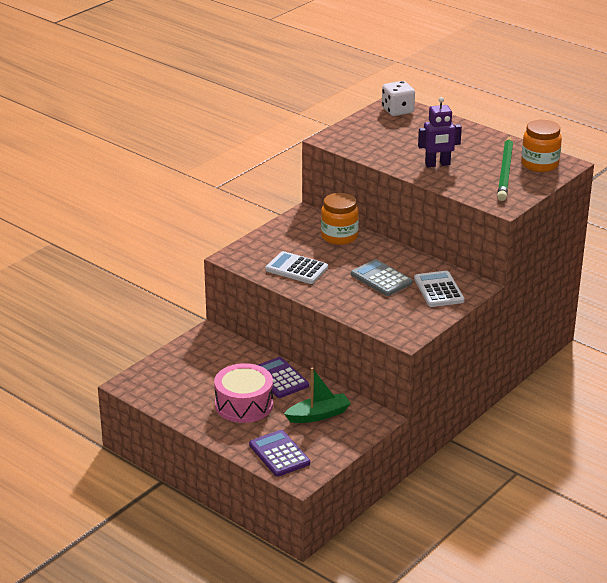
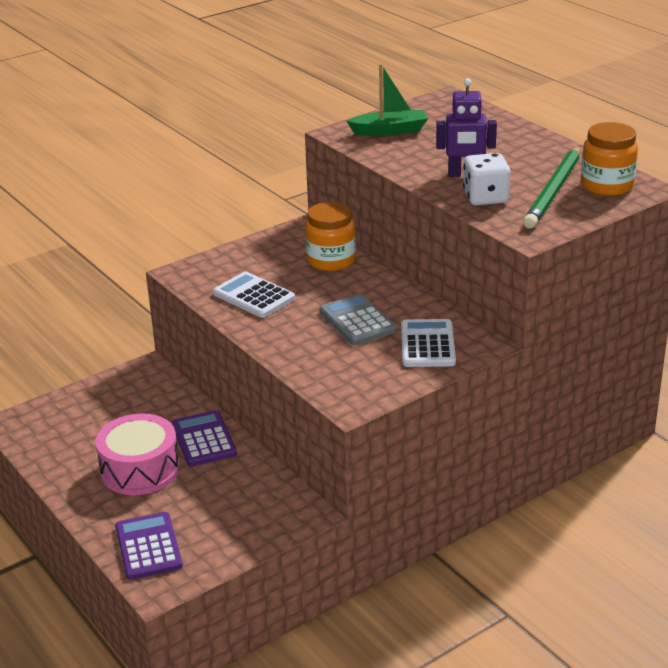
camera: 15 degrees right, 0 degrees up
(318, 415) = (228, 497): green boat -> green boat (390, 131)
(397, 110) = (447, 106): white dice -> white dice (485, 198)

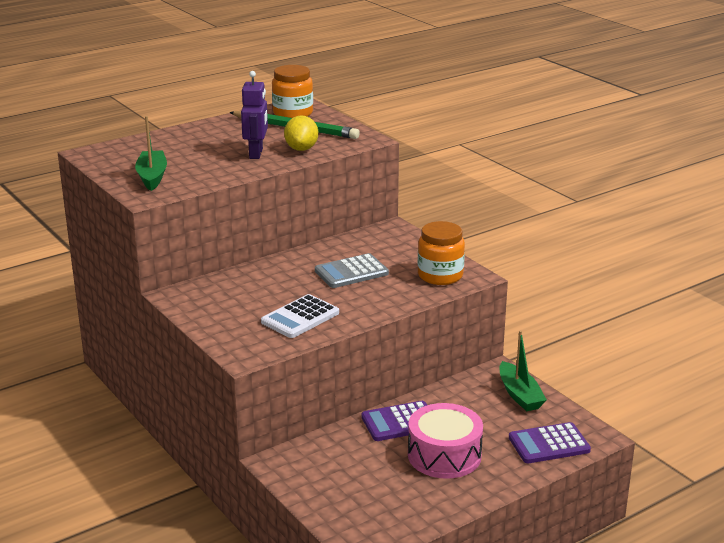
camera: 90 degrees left, 5 degrees down
(252, 528) = (519, 395): none -> green boat
(331, 260) = (244, 282): orange jar -> orange jar (440, 276)
(427, 344) = (390, 246): white calculator -> none
(485, 198) = (301, 149): white dice -> yellow lemon

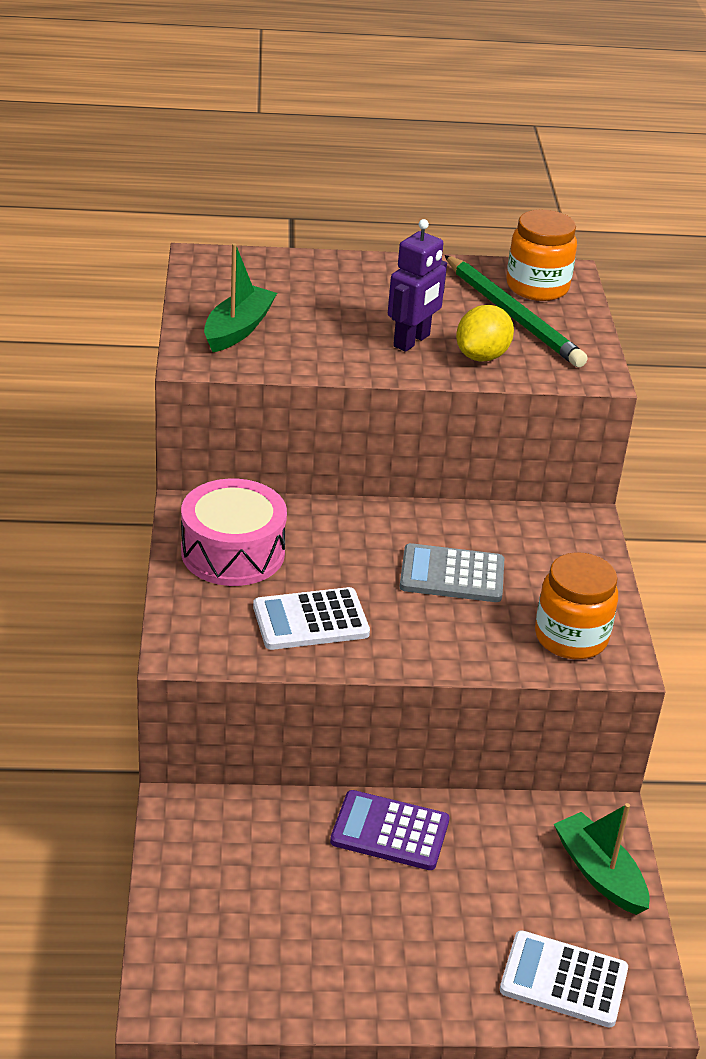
camera: 30 degrees right, 10 degrees up
(444, 455) = (399, 917): pink drum -> pink drum (233, 552)
(519, 395) = (599, 873): green boat -> green boat turned 135 degrees clockwise
(549, 444) = (563, 980): purple calculator -> white calculator

